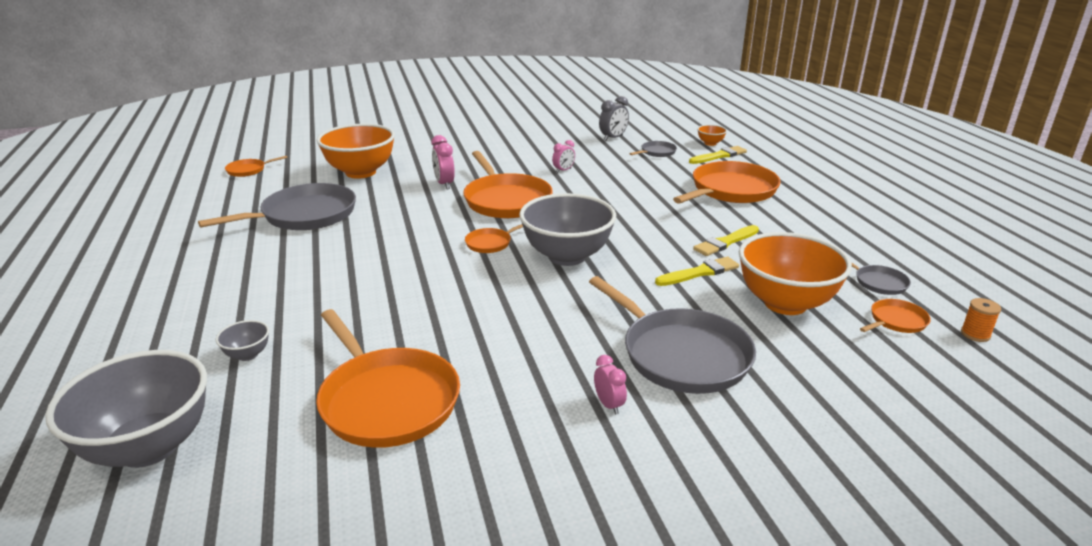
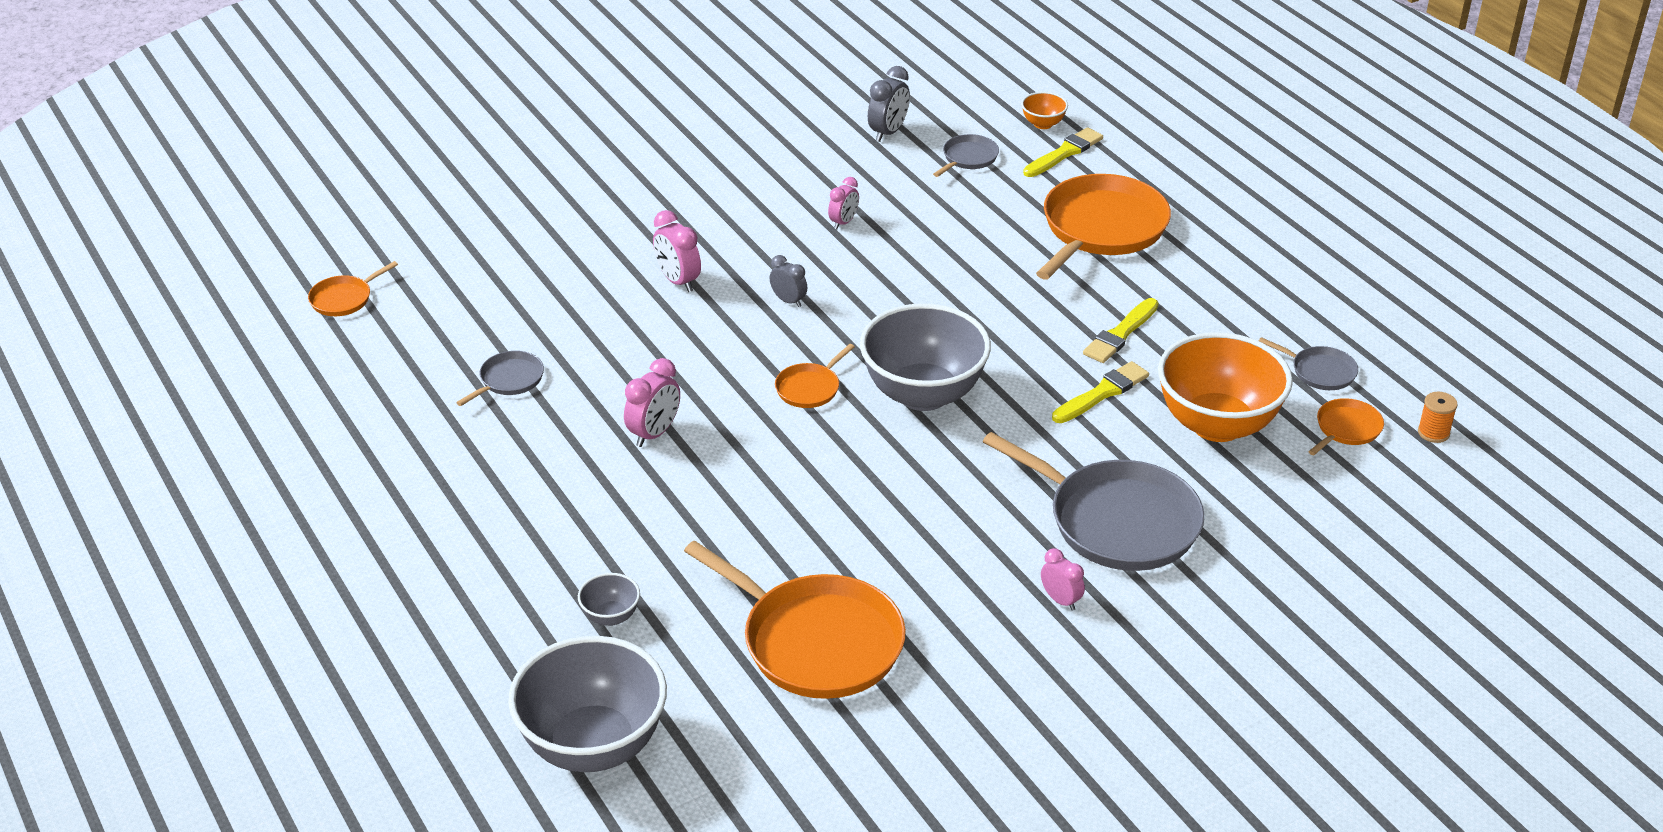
camera: 15 degrees left, 10 degrees up
(304, 215) = (509, 380): grey pan -> grey pan, size x0.46
(360, 172) = (531, 276): orange bowl -> none
(370, 253) = (654, 433): none -> pink clock
(506, 200) = (788, 301): orange pan -> grey clock

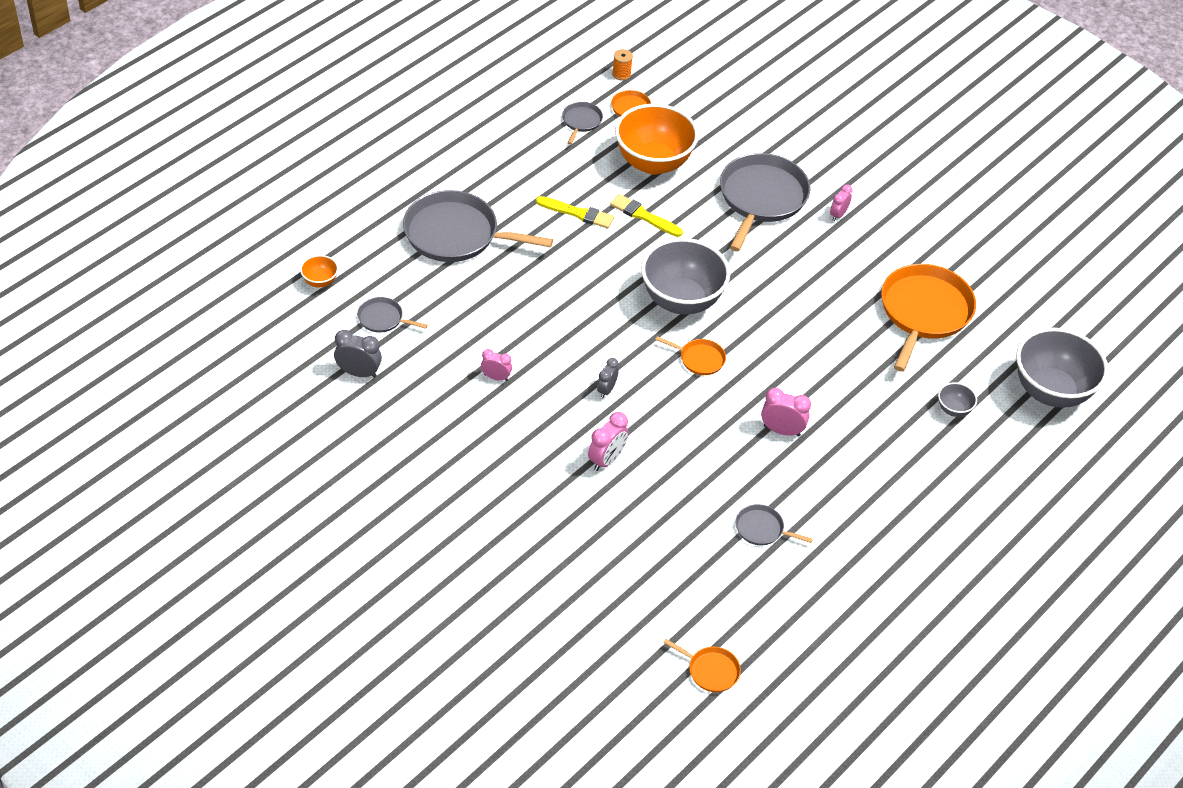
camera: 110 degrees left, 10 degrees up
(1064, 153) = (359, 264): yellow brush -> none
(1101, 229) = (456, 234): orange pan -> grey pan

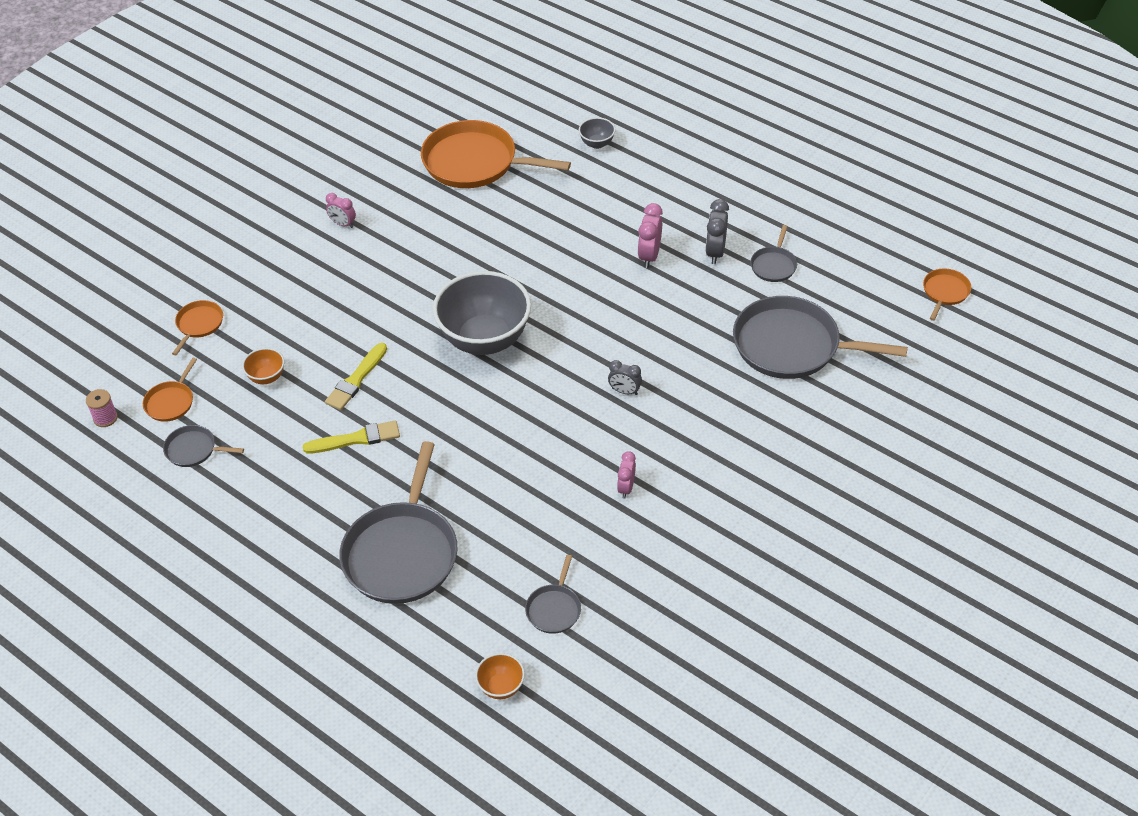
camera: 90 degrees left, 0 degrees up
(358, 373) = (645, 620): grey clock -> grey clock (715, 252)
(577, 213) = (356, 439): yellow brush -> yellow brush turned 60 degrees clockwise
(606, 460) = (719, 384): pink clock -> none
(621, 74) = (105, 418): orange spool -> pink spool
(653, 163) = (266, 377): orange bowl -> orange bowl, size x0.43
(699, 359) = (566, 320): orange pan -> orange pan (199, 324)
(761, 198) = (321, 283): grey pan -> grey pan (792, 346)
(1051, 391) = (562, 85): grey bowl -> none

